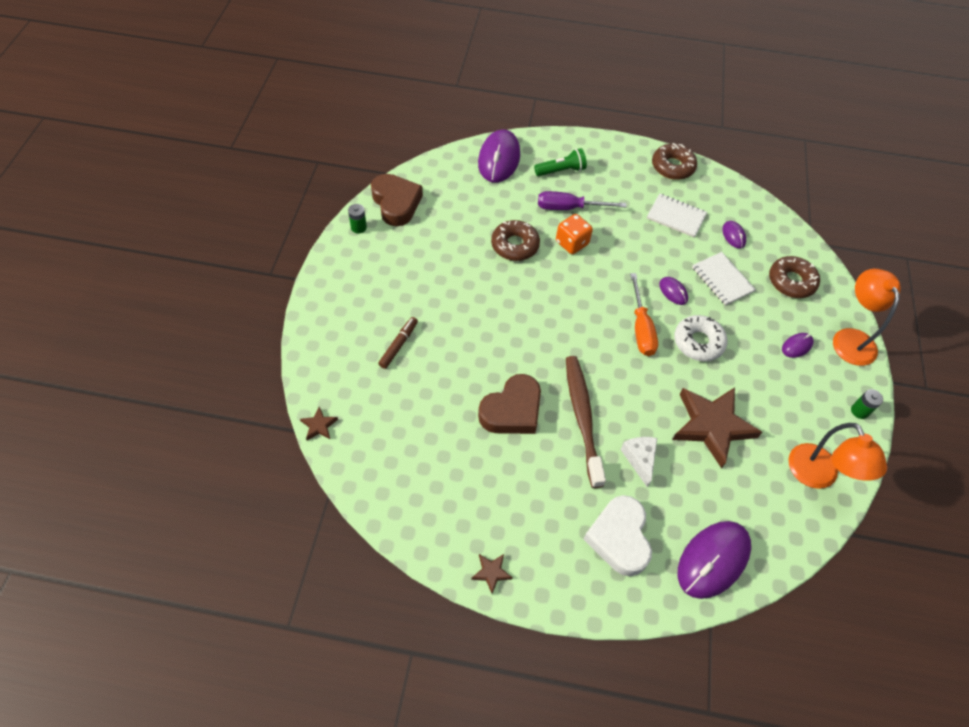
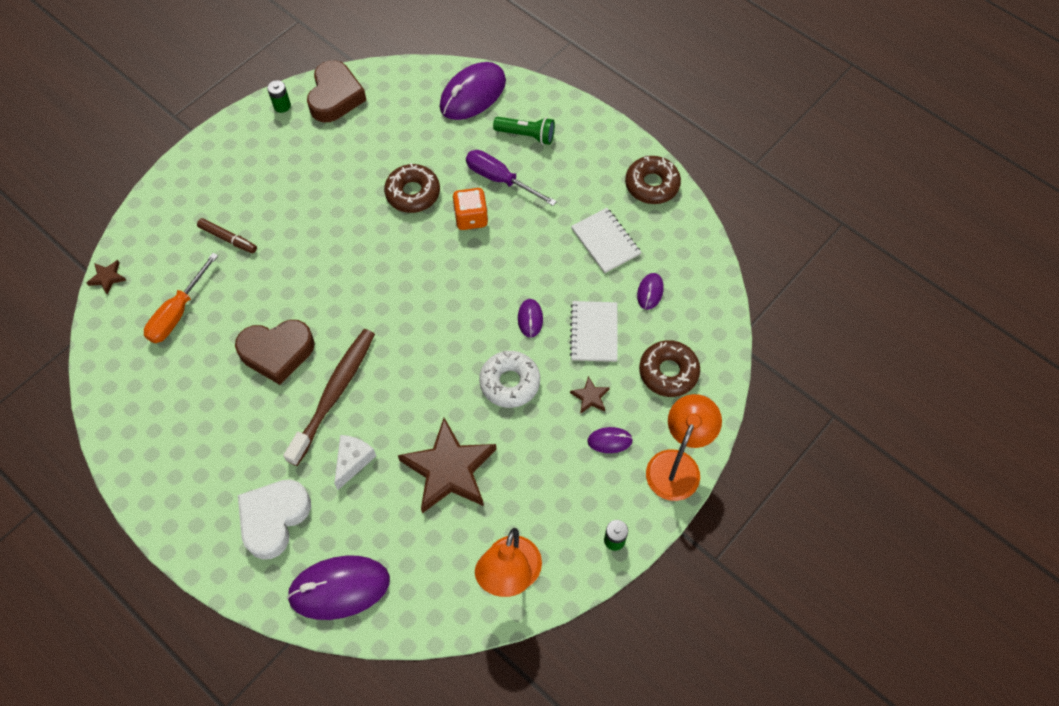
camera: 35 degrees right, 5 degrees up
(398, 345) = (228, 239): brown marker -> brown marker turned 60 degrees clockwise
(491, 572) = (144, 483): brown star -> brown star (590, 397)
(641, 328) = (465, 338): orange screwdriver -> orange screwdriver (178, 312)

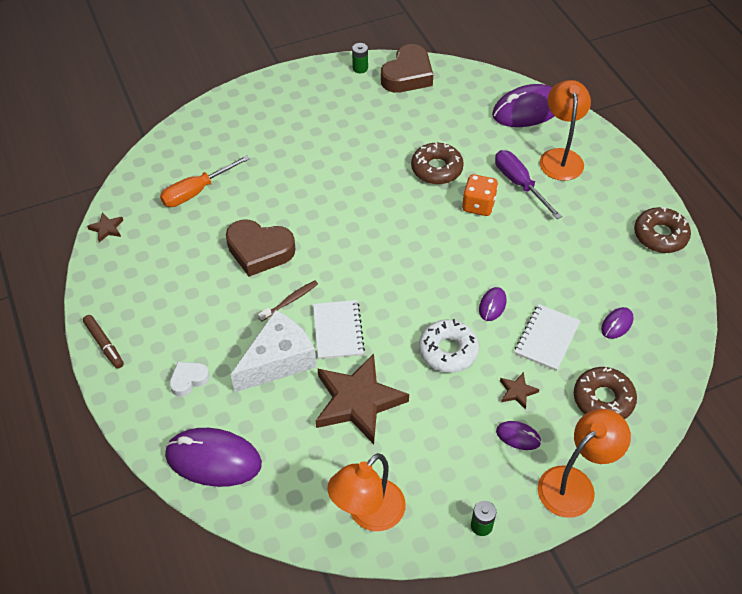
camera: 25 degrees right, 10 degrees down
(107, 277) = (156, 146): brown star -> brown star (107, 228)
(228, 239) = (265, 151): brown marker -> brown marker (104, 344)
(274, 519) = (188, 380): white heart -> white heart, size x0.54
(334, 393) = (290, 301): brown toothbrush -> brown toothbrush, size x0.48
(353, 461) = (278, 361): white cheese -> white cheese, size x1.74
(526, 135) = (560, 157): green flashlight -> orange lamp
(605, 241) = (593, 267): white notebook -> white notebook (338, 331)

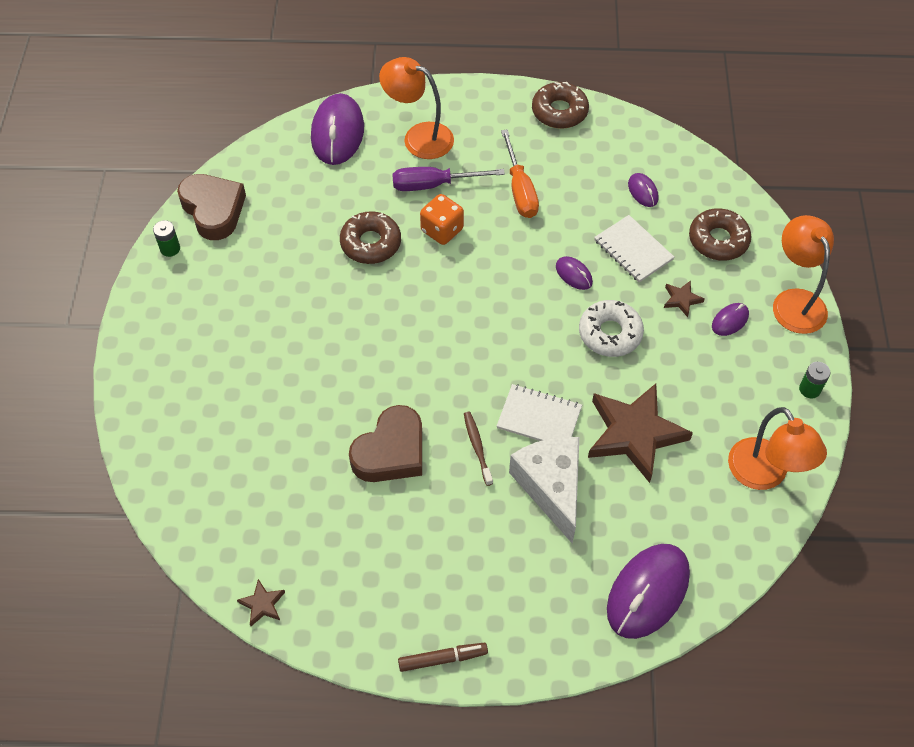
camera: 65 degrees left, 5 degrees up
(188, 380) = (535, 583): white heart -> none
(196, 191) = (261, 485): orange screwdriver -> orange screwdriver (520, 189)

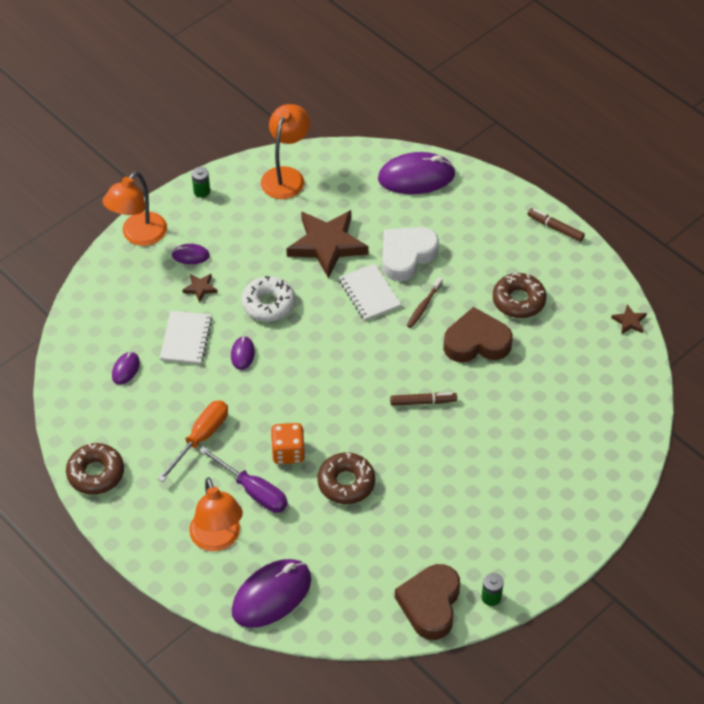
camera: 135 degrees left, 5 degrees down
(380, 356) = (423, 402): none -> brown marker
(551, 487) = (406, 256): white cheese -> white heart
(718, 240) = (127, 302): brown donut -> brown donut (518, 300)

